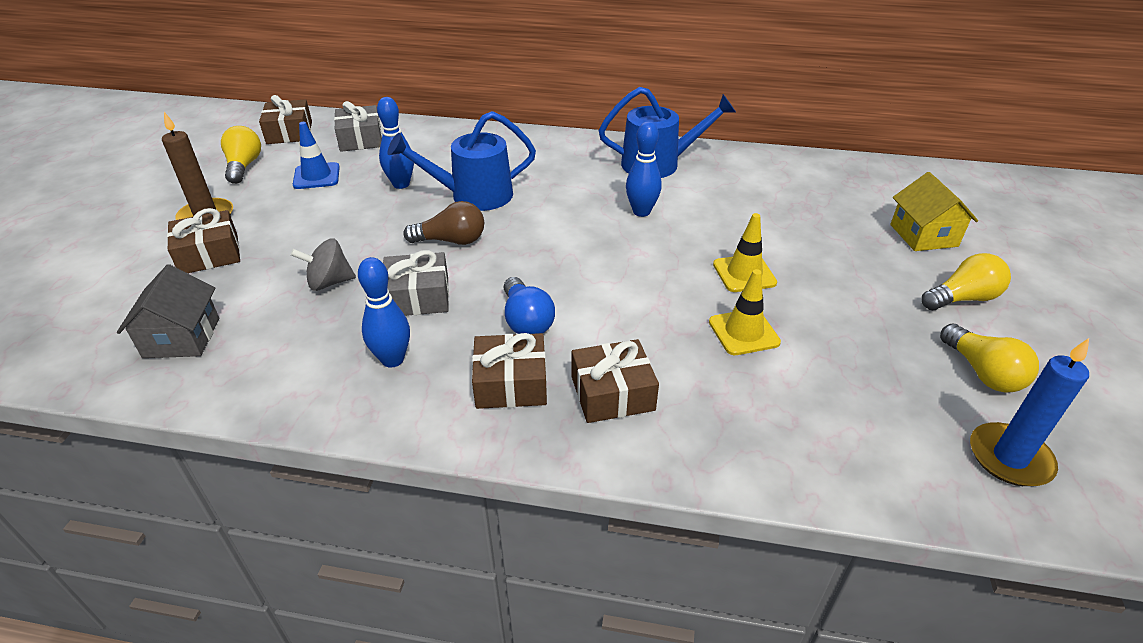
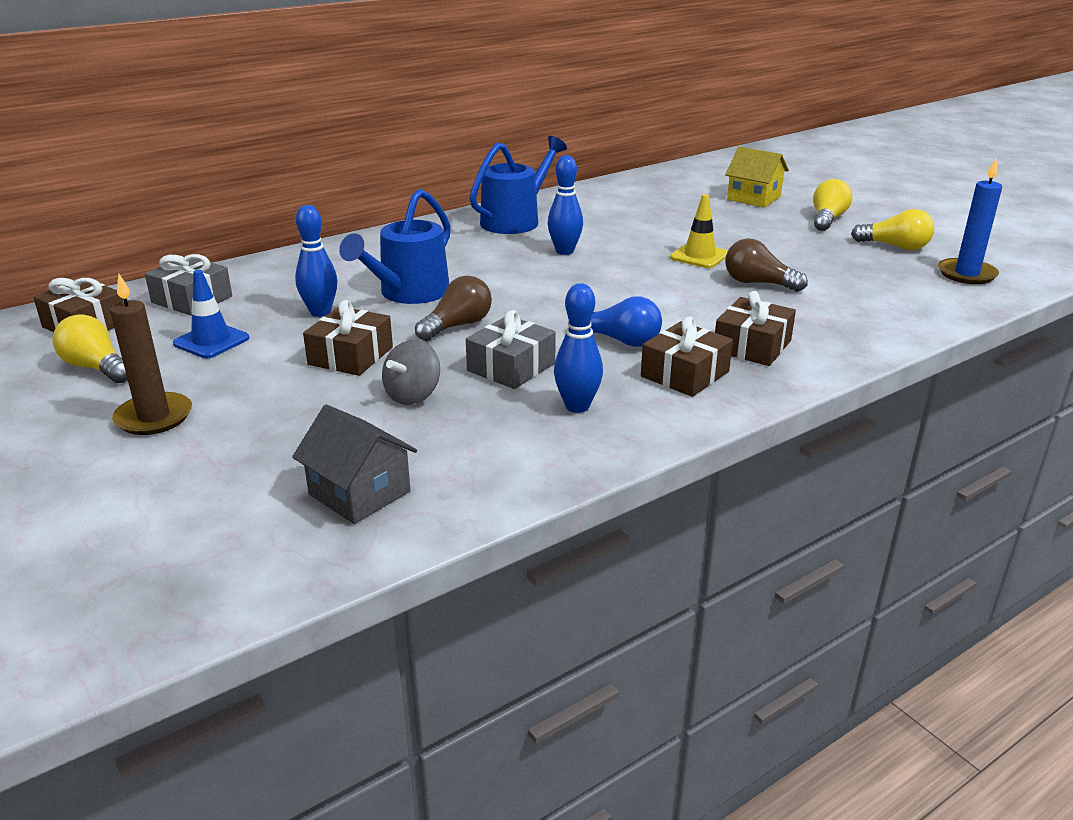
camera: 45 degrees left, 10 degrees down
(209, 254) = (235, 437): brown gift -> brown gift (350, 356)
(743, 332) = (758, 283): yellow traffic cone -> brown light bulb

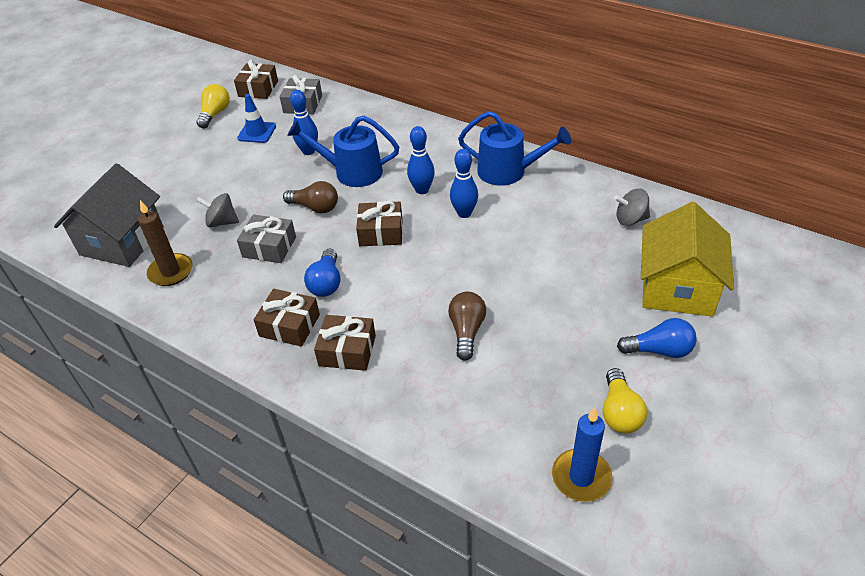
camera: 70 degrees right, 15 degrees up
(154, 417) = (174, 152): brown candle -> brown candle (171, 272)
(350, 356) = (259, 183): brown gift -> brown gift (381, 232)
(359, 493) = (122, 241): grey house -> grey house, size x1.63
(577, 406) = (230, 289): blue bowling pin -> blue bowling pin (422, 190)
(647, 193) = (630, 219): none -> grey spinning top
(699, 256) = (503, 285): yellow traffic cone -> none
(754, 198) = (677, 288): yellow house -> yellow house, size x1.63
(827, 219) = (659, 350): yellow light bulb -> blue light bulb

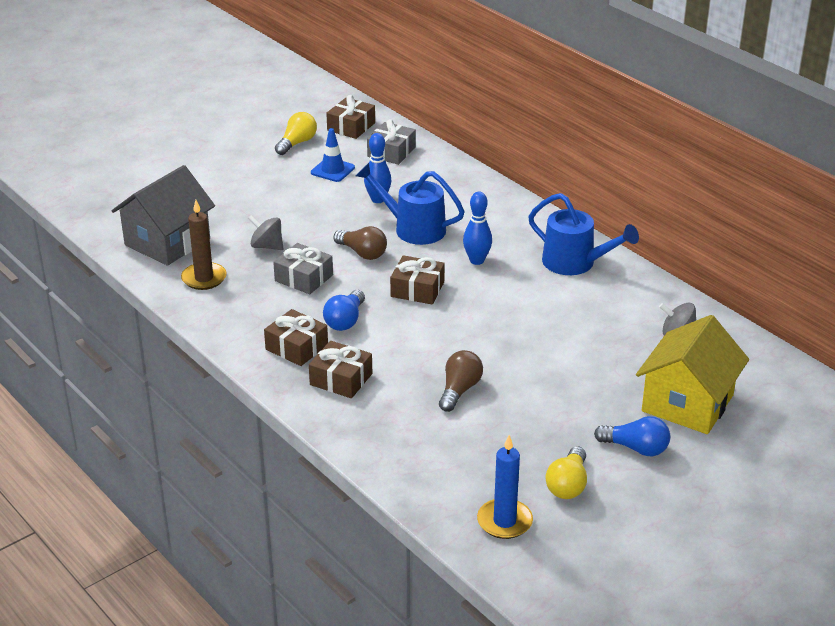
camera: 15 degrees right, 10 degrees down
(464, 213) = (509, 291): blue bowling pin -> none

